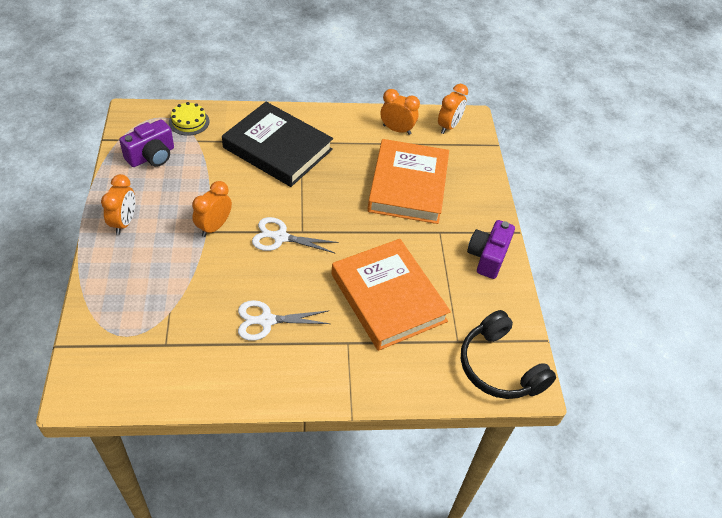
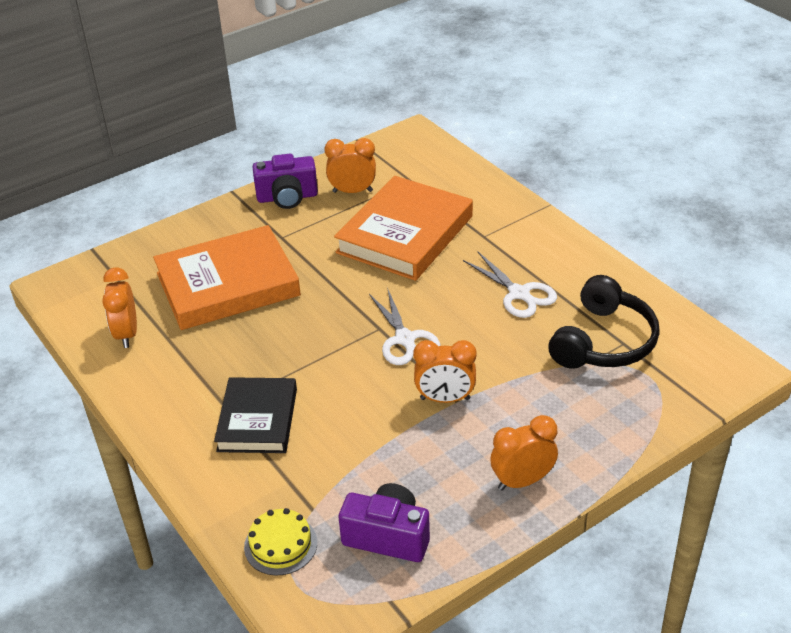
camera: 115 degrees left, 10 degrees down
(278, 148) = (257, 420): black book -> black book, size x0.63
(448, 126) = (84, 296): orange clock -> orange clock (352, 191)
(499, 367) = (413, 152): black headphones -> black headphones (604, 341)

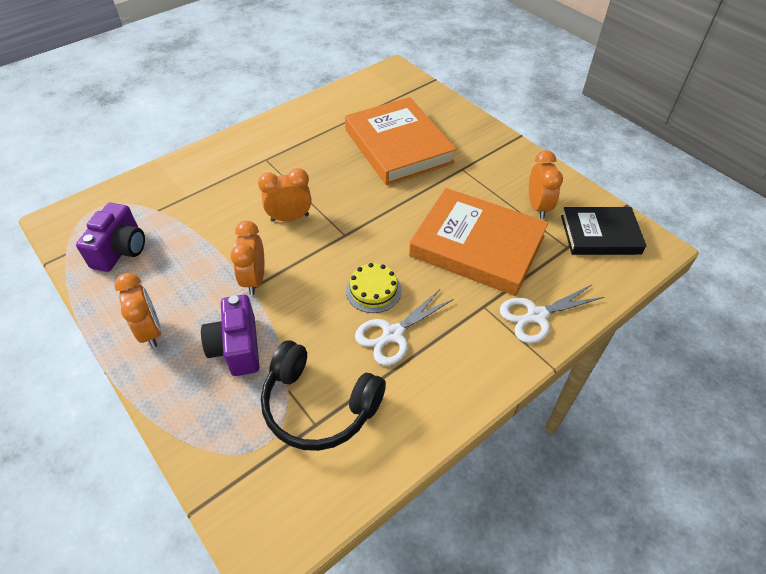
camera: 85 degrees right, 10 degrees up
(127, 334) = (342, 107): orange clock -> orange clock (290, 218)
(257, 420) = (249, 176): black book -> black book (600, 234)
(280, 544) = (131, 197): yellow cake -> yellow cake (373, 290)
(287, 197) = (519, 167): purple camera -> purple camera (237, 347)
(405, 339) = (330, 251): white scissors -> white scissors (537, 316)

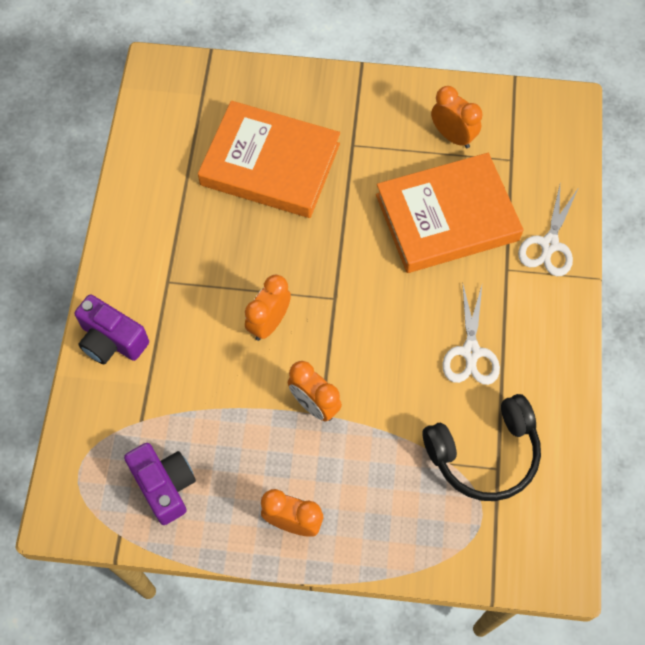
camera: 45 degrees left, 15 degrees up
(237, 347) = (374, 469): purple camera -> purple camera (112, 340)
(373, 290) = (415, 329): yellow cake -> none
(600, 234) = (522, 126): black book -> none

